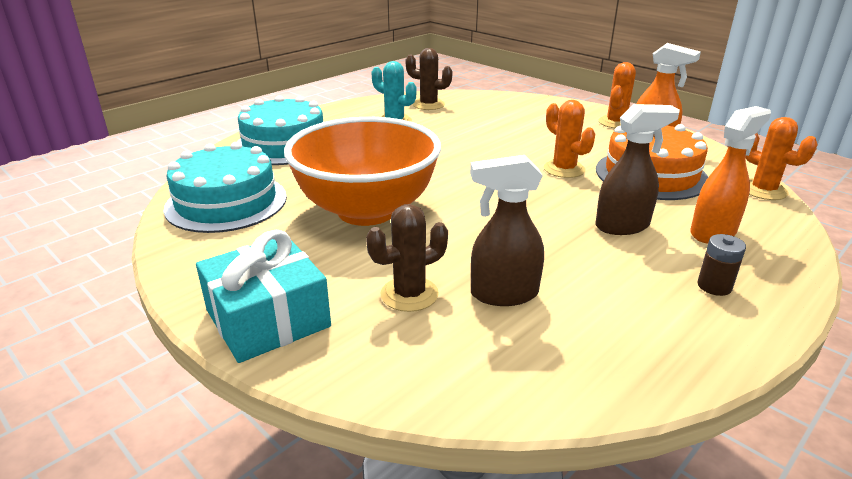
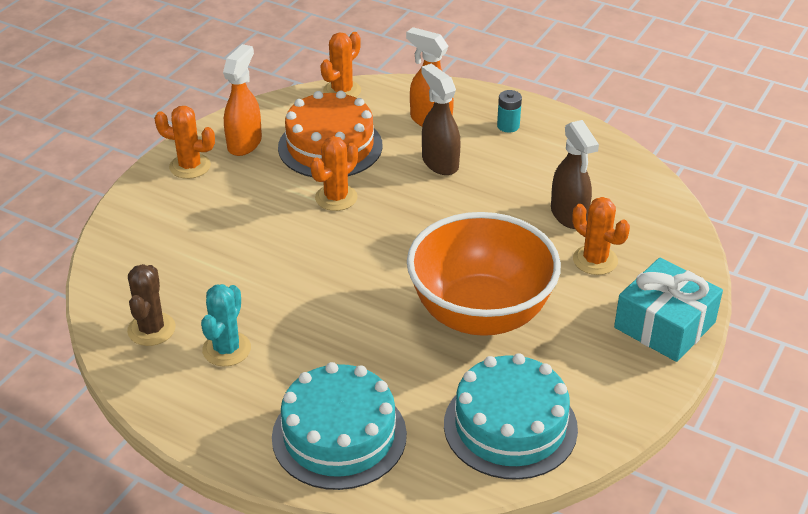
camera: 105 degrees left, 10 degrees up
(409, 294) = (595, 260): brown cactus -> orange cactus
(714, 286) = (508, 126): brown battery -> turquoise battery

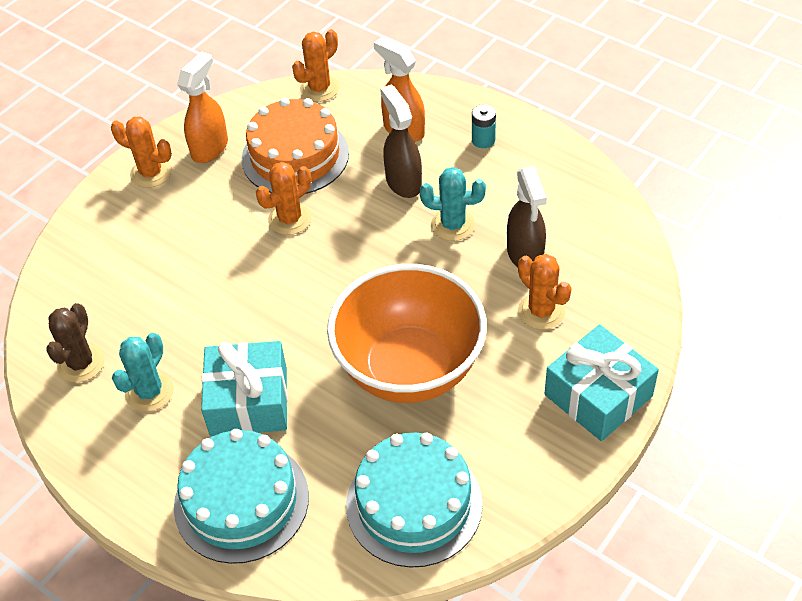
camera: 10 degrees right, 10 degrees up
(328, 351) = (249, 402): none -> turquoise gift
(495, 195) = (453, 225): none -> turquoise cactus

